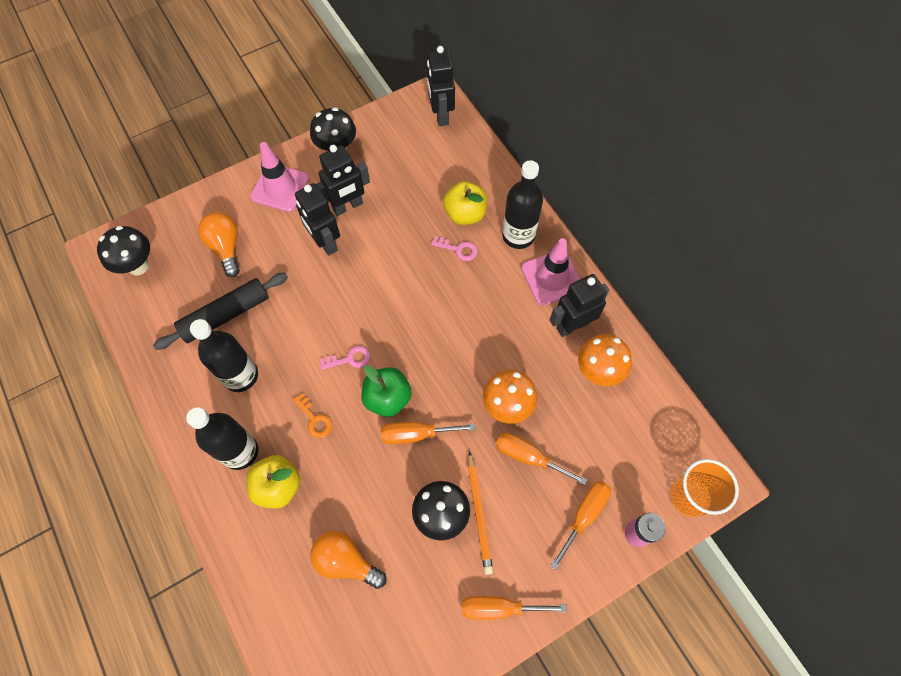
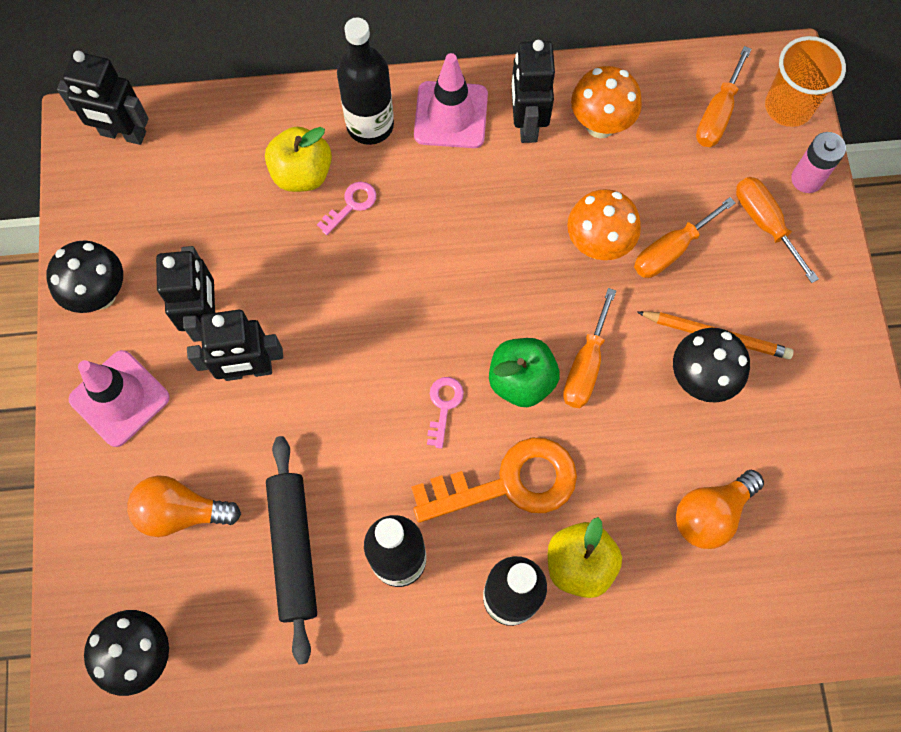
camera: 65 degrees left, 5 degrees up
(315, 419) = (508, 483): orange key -> orange key, size x2.21
(499, 608) = (832, 361): orange screwdriver -> orange screwdriver (717, 114)

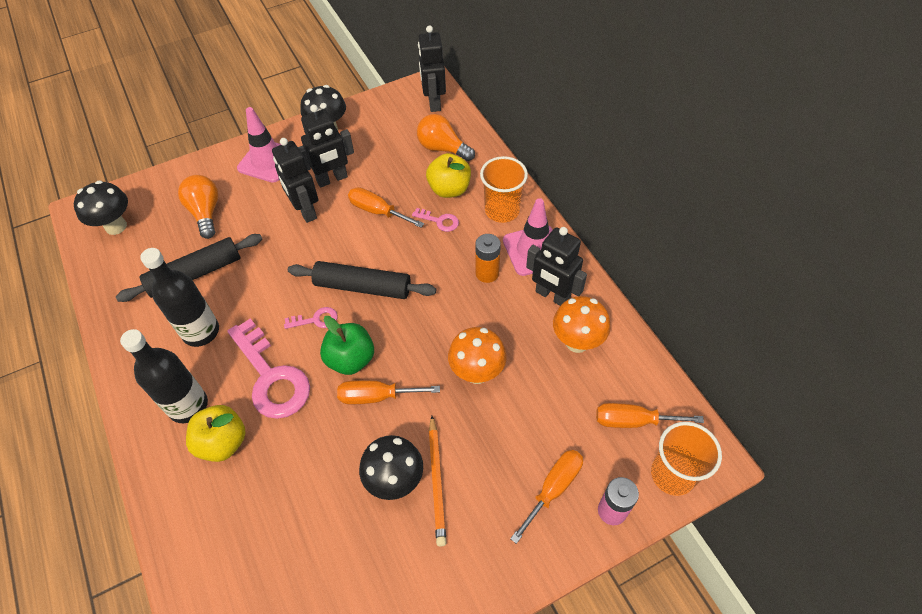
camera: 70 degrees right, 15 degrees down
(370, 125) = (502, 210): black bottle -> orange cup
(416, 333) = (363, 287): none -> black rolling pin
(461, 180) = (487, 273): none -> orange battery
(508, 483) = (271, 377): orange key -> pink key
(527, 123) = (552, 296): black robot -> black robot turned 120 degrees counterclockwise
(671, 250) = (496, 424): orange screwdriver -> orange screwdriver (377, 211)
(711, 514) = (285, 524): orange light bulb -> orange light bulb (442, 148)

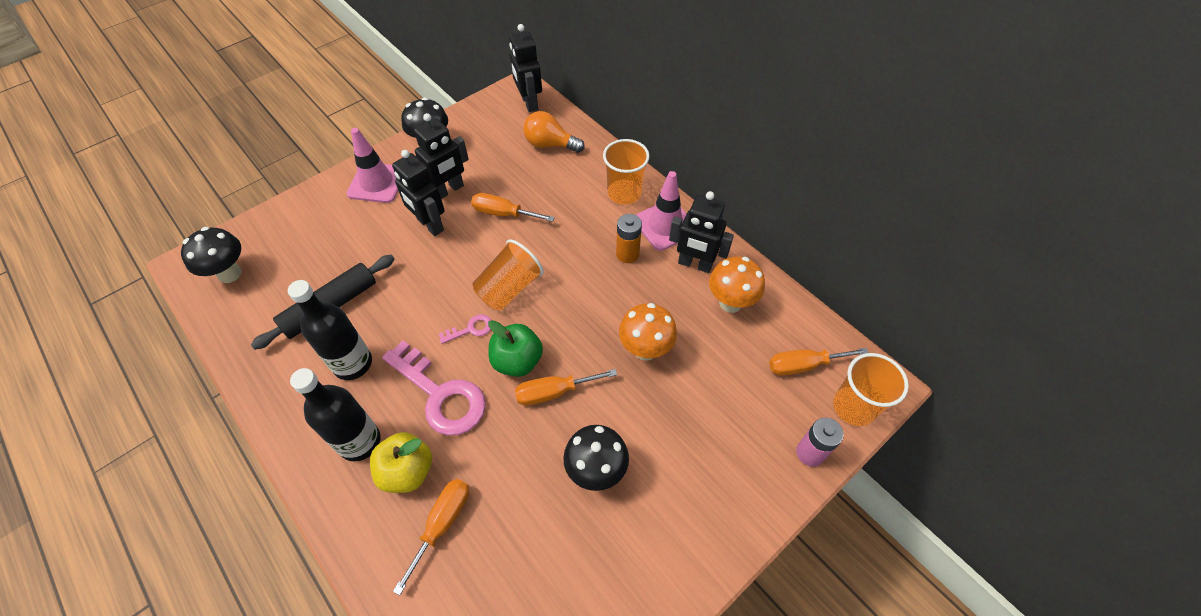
camera: 15 degrees left, 0 degrees up
(205, 212) = (325, 244): orange light bulb -> none
(363, 287) = (509, 288): black rolling pin -> orange cup
(437, 481) = (637, 462): orange pencil -> none
(439, 221) = (567, 213): pink key -> none
(449, 189) = (568, 181): yellow apple -> none
(553, 489) = (750, 444): orange screwdriver -> orange screwdriver (442, 524)

